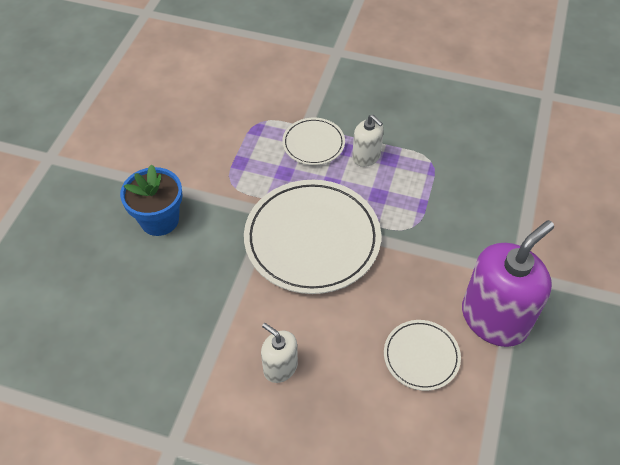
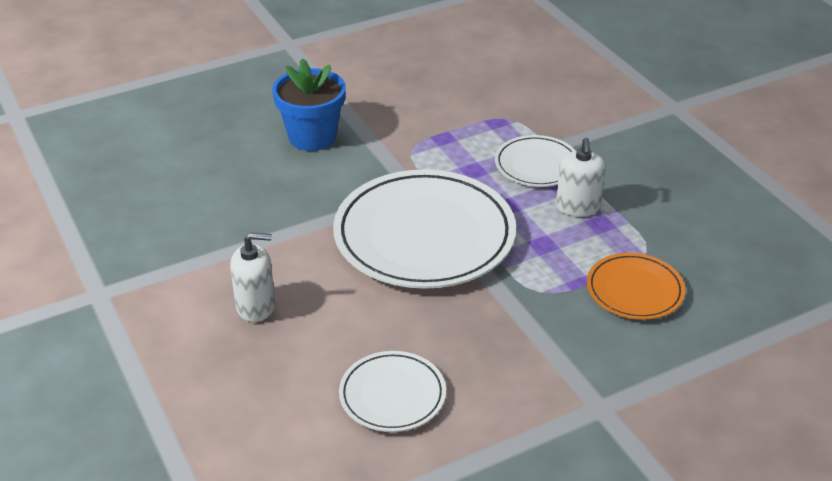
camera: 45 degrees right, 15 degrees down
(280, 367) = (256, 306): white soap dispenser -> white soap dispenser turned 90 degrees clockwise
(452, 189) = (634, 290): none -> orange plate
(494, 318) = (515, 423): purple soap dispenser -> none

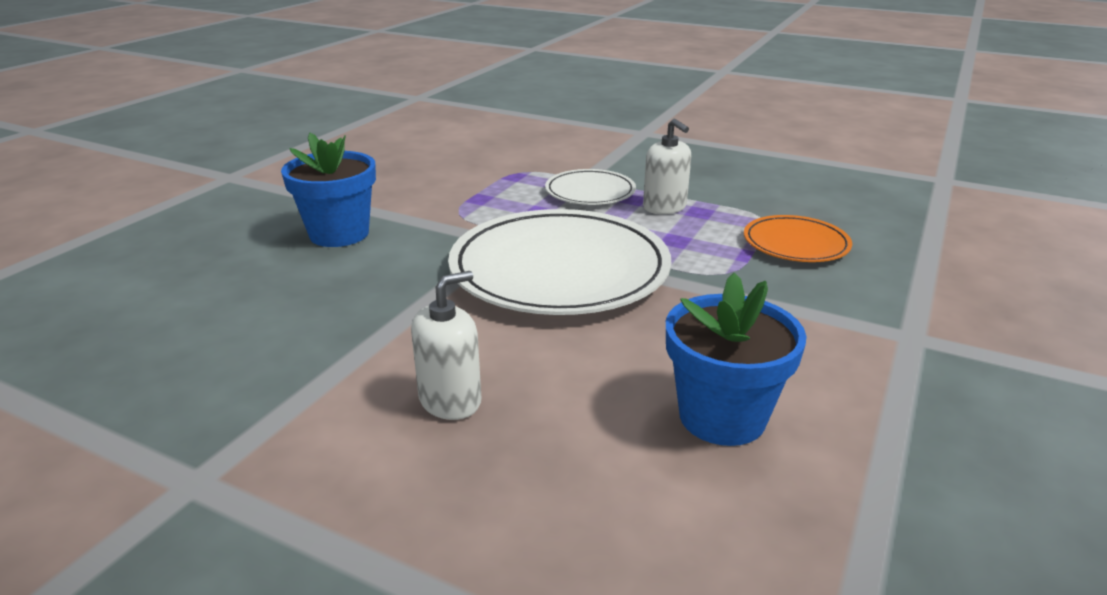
camera: 35 degrees left, 10 degrees down
(392, 395) = (722, 417): white plate -> blue flower pot

